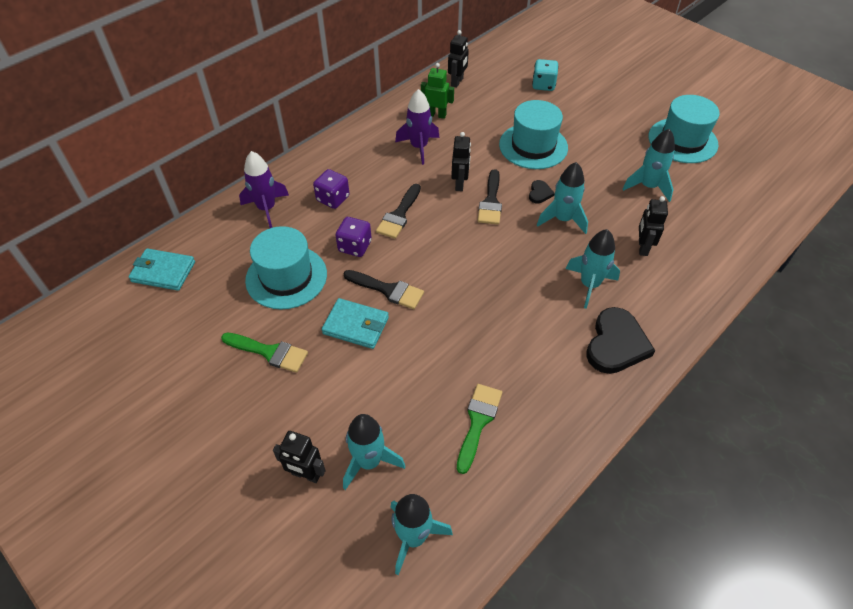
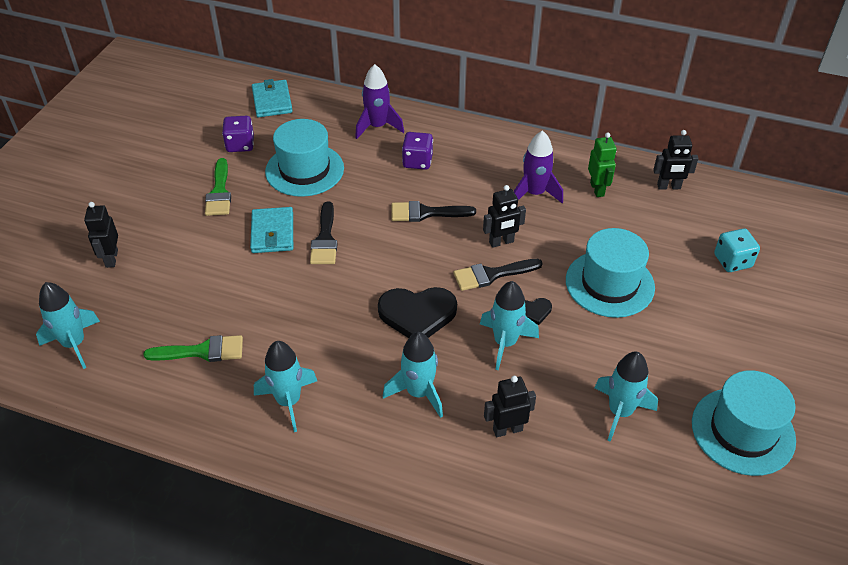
camera: 65 degrees right, 5 degrees down
(355, 246) = (366, 198): purple dice -> purple dice (240, 145)
(369, 462) = (135, 292): turquoise rocket -> turquoise rocket (288, 401)
(616, 344) = (346, 437): black heart -> black heart (417, 314)

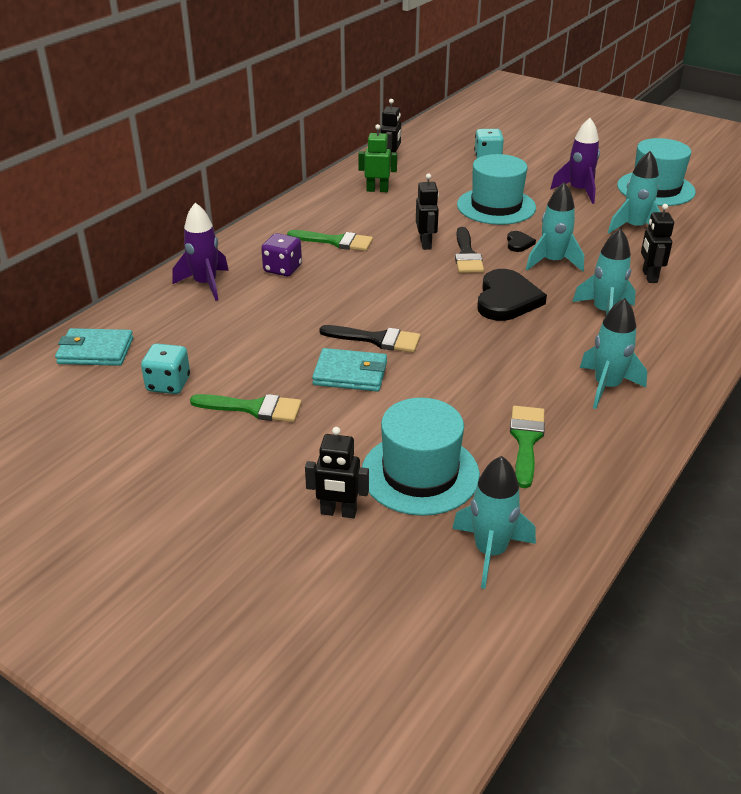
camera: 75 degrees left, 10 degrees down
(240, 145) = (168, 384): purple dice -> turquoise dice
(304, 170) = (251, 340): turquoise hat -> turquoise hat (420, 473)
(426, 213) = (365, 275): black brush -> none
(478, 182) = (336, 241): none -> green brush
(534, 193) = (367, 218): purple rocket -> purple rocket (578, 191)

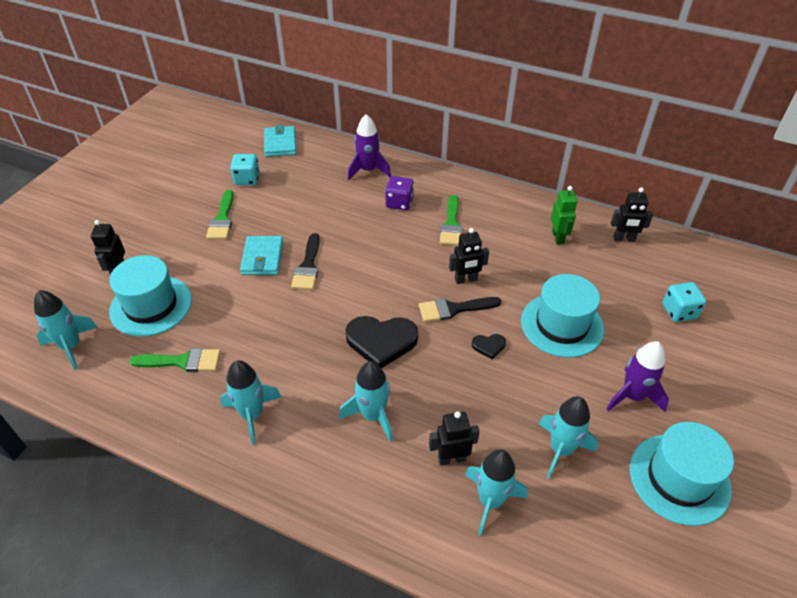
camera: 80 degrees right, 10 degrees up
(552, 262) = (459, 374): turquoise rocket -> turquoise rocket (490, 501)

